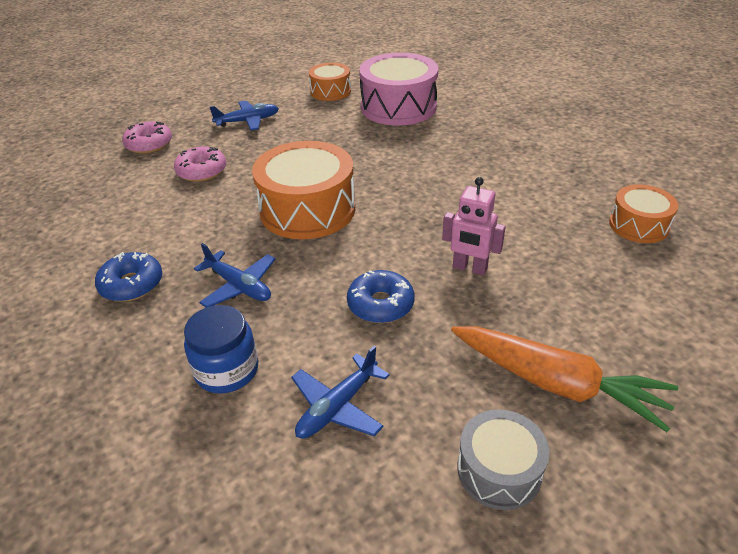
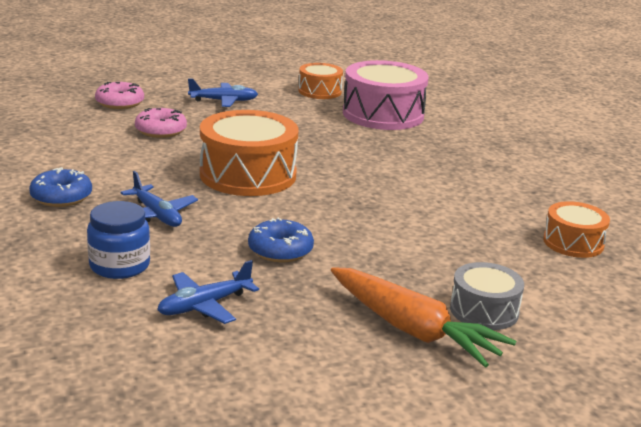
camera: 10 degrees right, 15 degrees down
(469, 268) = (380, 242): pink robot -> none
(499, 470) = (324, 369): grey drum -> grey drum (484, 310)

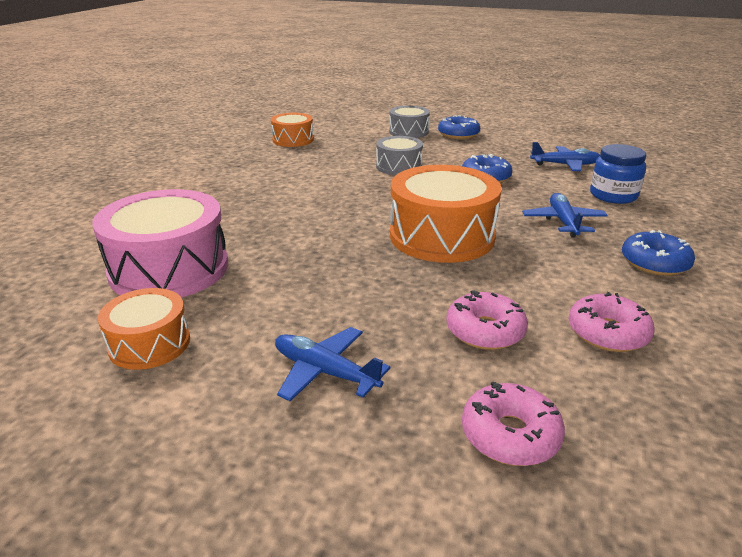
camera: 140 degrees left, 5 degrees up
(87, 145) = (607, 333): none -> pink donut
(390, 238) = (399, 166): none -> grey drum
(412, 330) = (458, 134): orange carrot -> blue donut

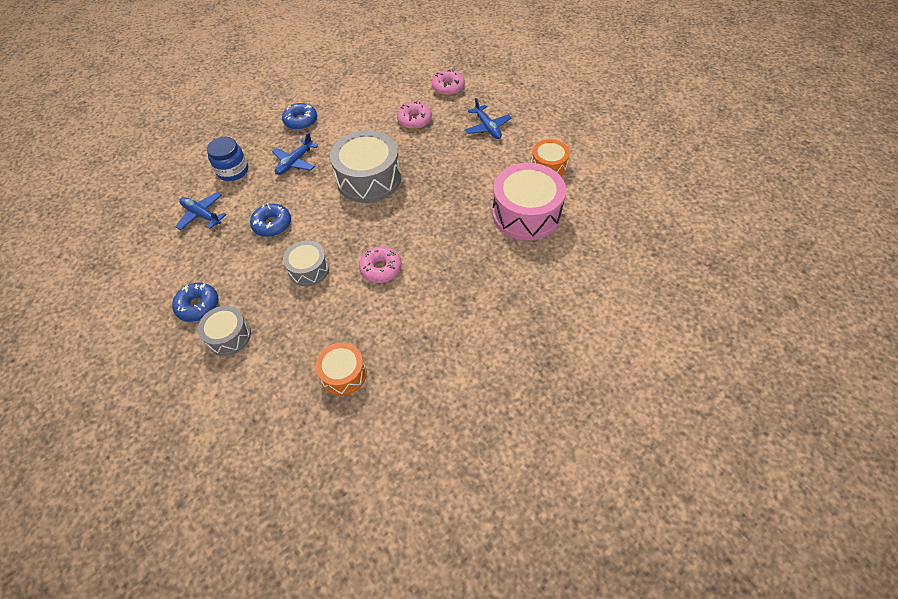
camera: 145 degrees left, 25 degrees up
(442, 236) = (369, 179): orange drum -> grey drum
(607, 333) = (373, 102): pink donut -> pink donut (381, 268)

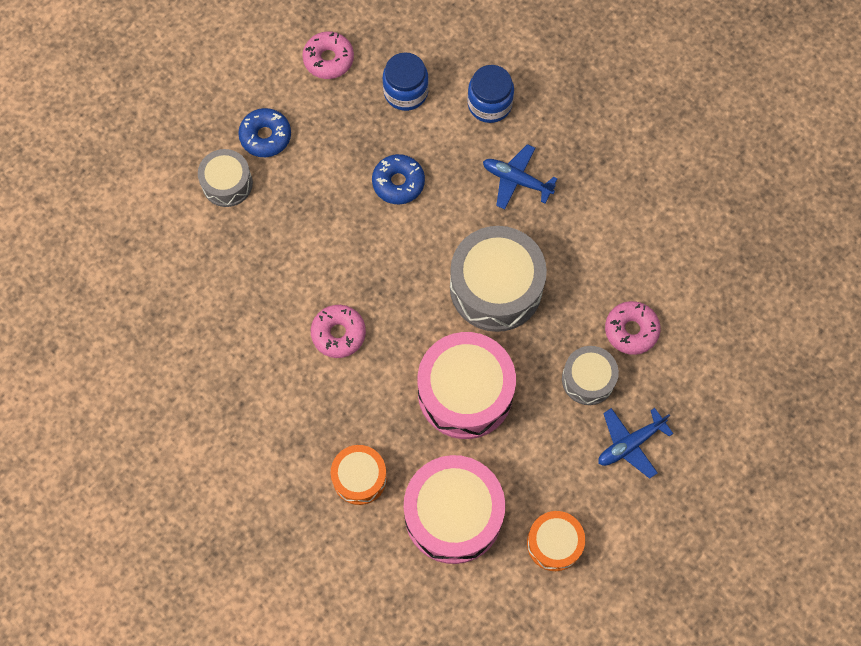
camera: 80 degrees right, 15 degrees up
(202, 215) = (405, 92): blue plane -> blue jar
(301, 121) = (605, 165): blue donut -> none
(309, 269) = (329, 246): grey drum -> grey drum (588, 379)
(343, 374) = (186, 321): orange drum -> orange drum (359, 477)
(440, 200) = (465, 392): none -> pink drum
(448, 87) = (720, 371): pink donut -> pink donut (328, 59)

